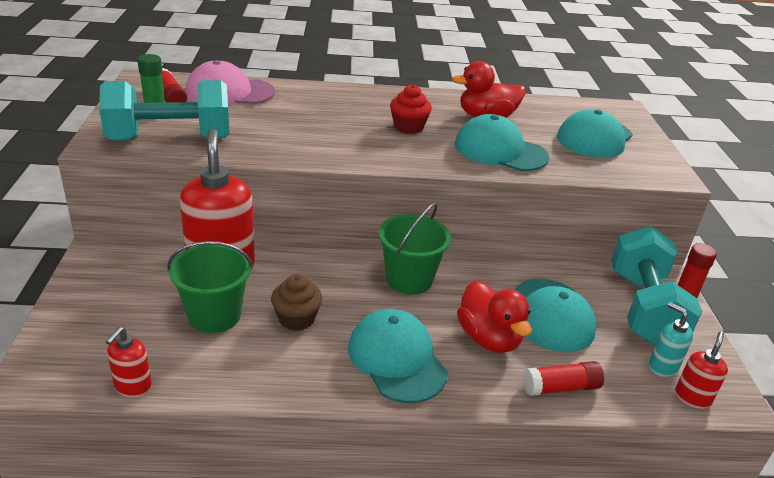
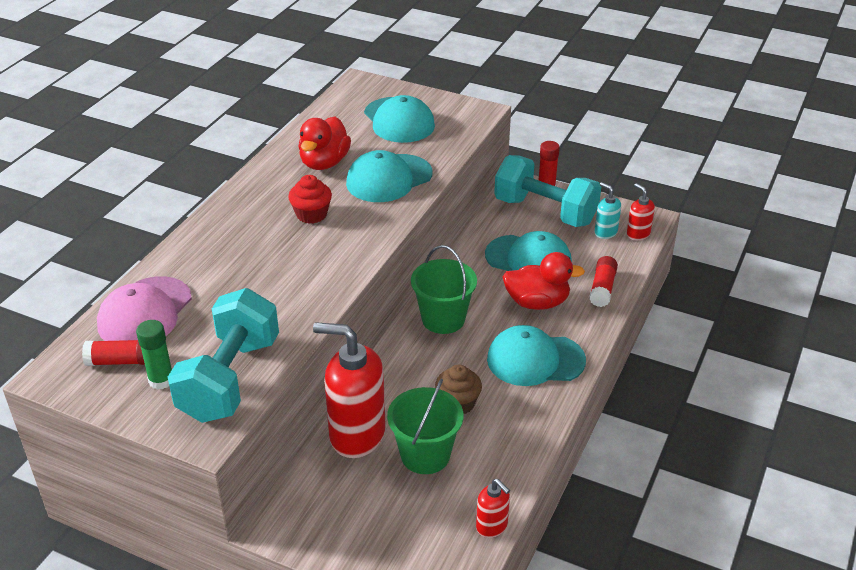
camera: 60 degrees left, 5 degrees up
(662, 366) = (605, 232): turquoise soap dispenser -> turquoise soap dispenser turned 60 degrees clockwise

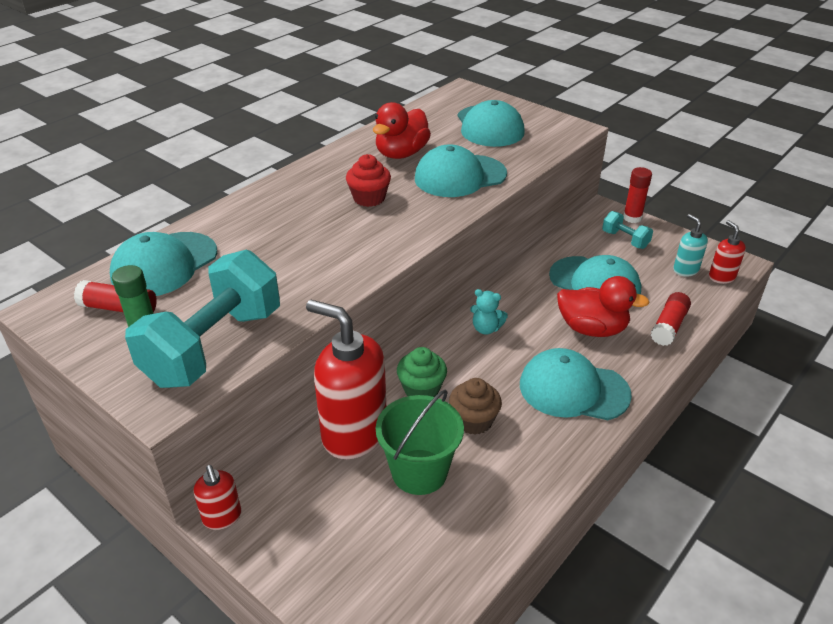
camera: 15 degrees right, 0 degrees up
(145, 313) = (164, 265): pink cap -> turquoise cap
(403, 385) = (421, 389): none -> green cupcake
(443, 319) = (486, 328): green bucket -> turquoise teddy bear
(492, 526) = (468, 575): red soap dispenser -> red soap dispenser (222, 517)
(545, 211) = (625, 240): turquoise dumbbell -> turquoise dumbbell, size x0.45

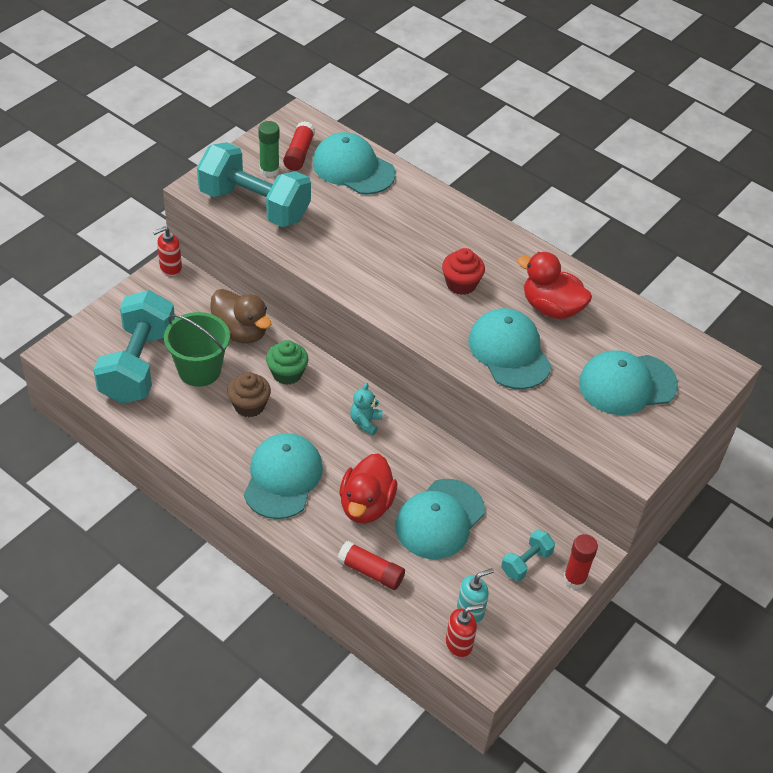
camera: 85 degrees right, 10 degrees up
(353, 433) = (240, 332): red soap dispenser -> brown duck
(413, 542) = (138, 365): none -> turquoise dumbbell

